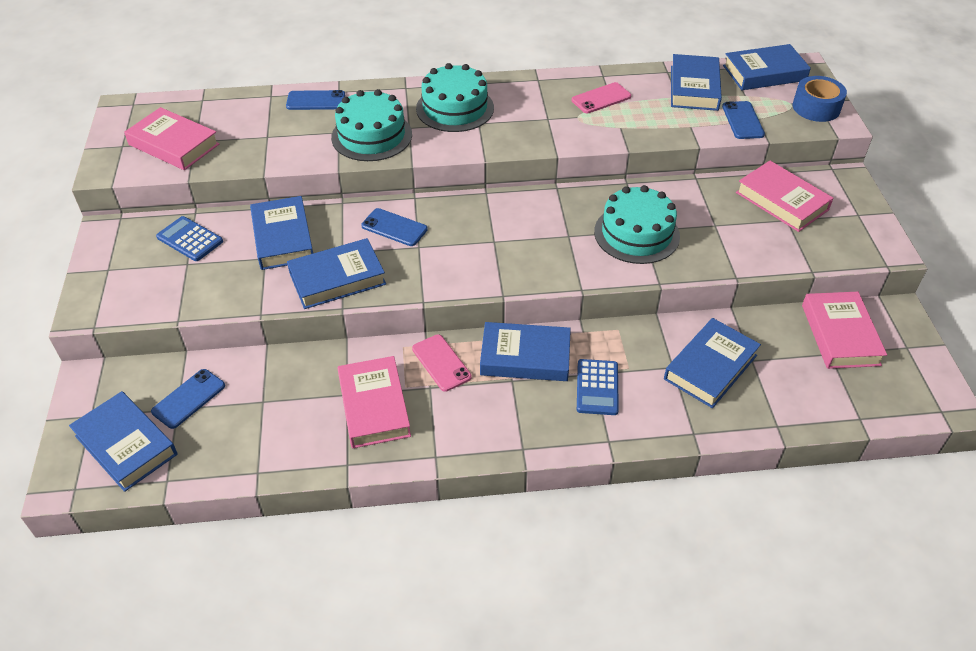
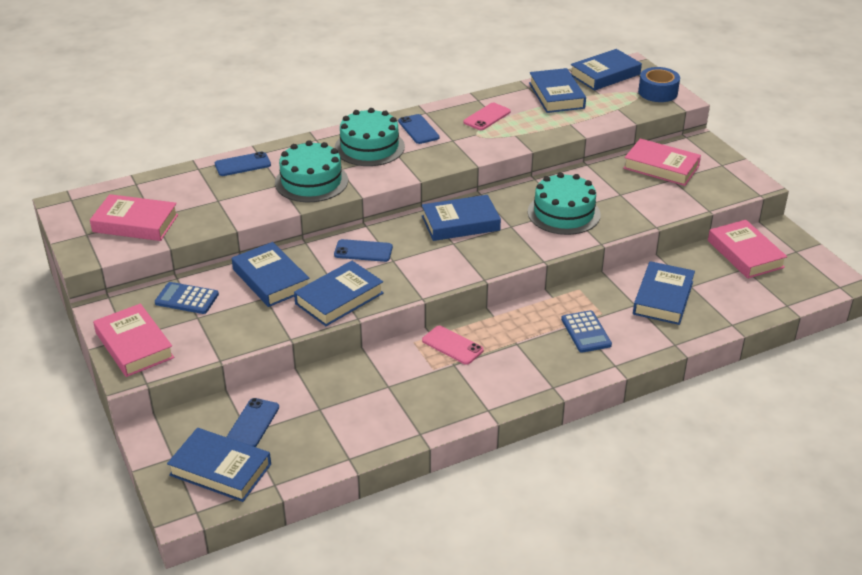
camera: 20 degrees left, 10 degrees down
(374, 406) = (416, 389): pink book -> pink book (134, 345)
(525, 357) = (517, 325): blue book -> blue book (460, 223)
(742, 120) = (607, 112): blue phone -> blue phone (418, 129)

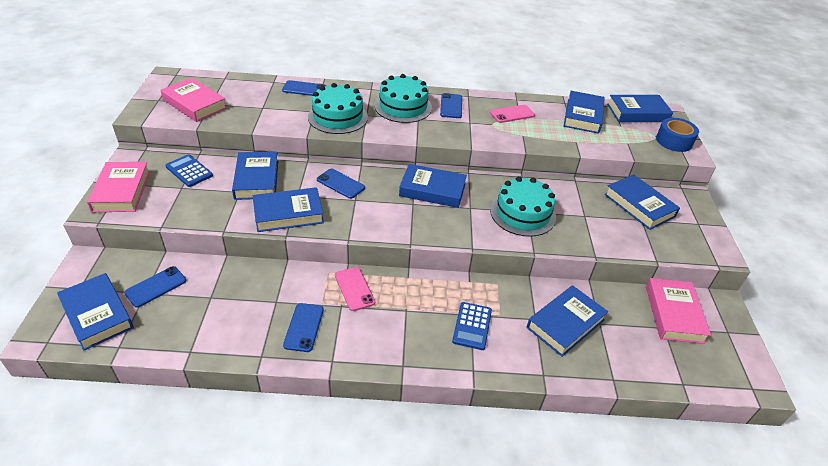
camera: 25 degrees right, 5 degrees up
(436, 395) = (304, 327): none -> blue phone
(661, 167) = (639, 205): pink book -> blue book

